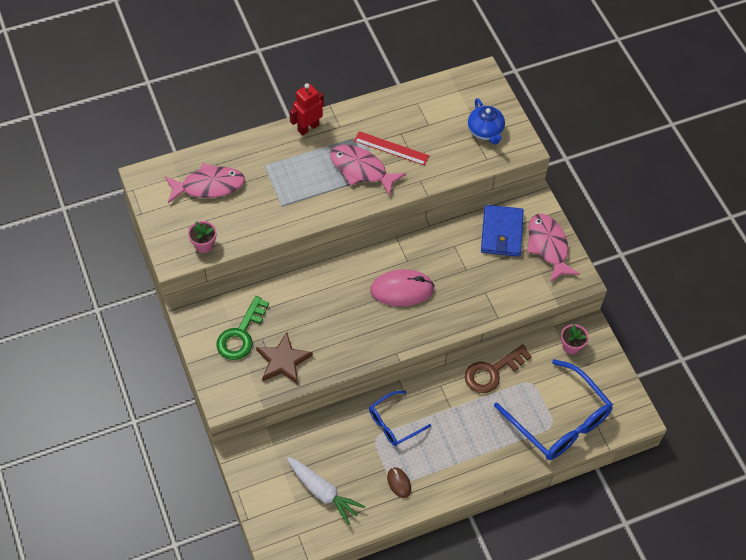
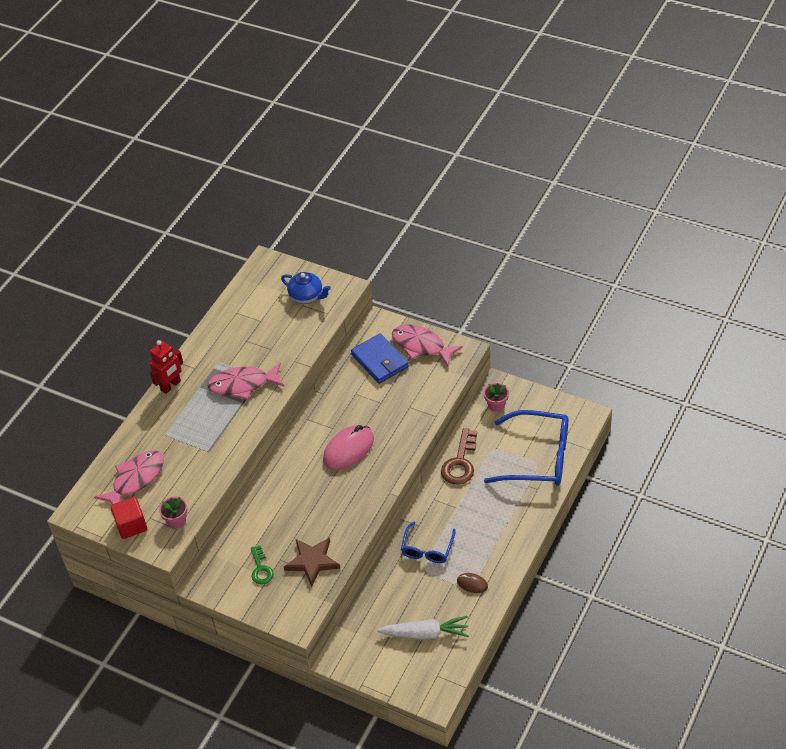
camera: 35 degrees left, 10 degrees down
(170, 221) = (131, 525): none -> red cube
(241, 334) = (261, 569): green key -> green key, size x0.62
(308, 127) = (171, 386): red robot -> red robot turned 150 degrees counterclockwise
(391, 148) = (250, 355): red ruler -> none

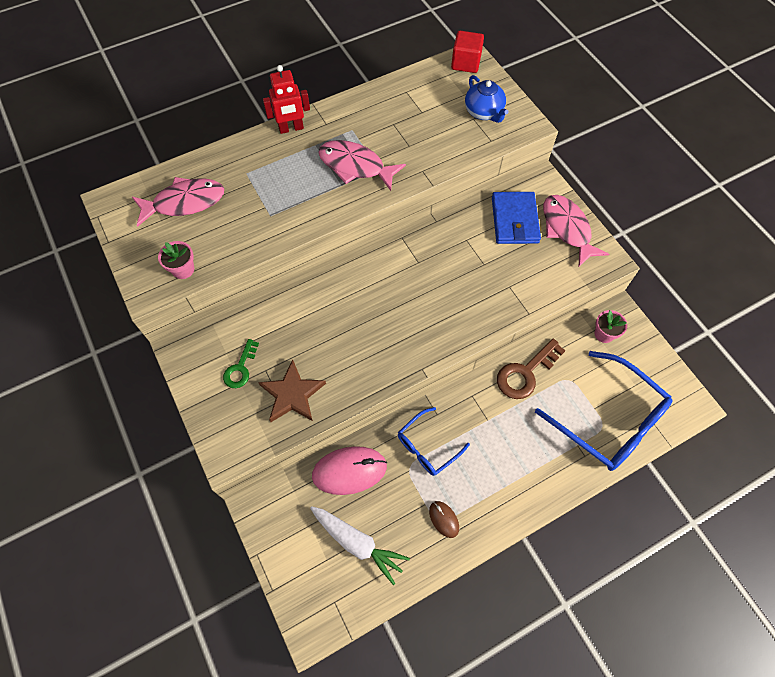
camera: 30 degrees right, 15 degrees up
(131, 525) = (141, 247): red cube -> red cube (465, 63)
(348, 449) = (417, 295): pink mouse -> pink mouse (349, 471)

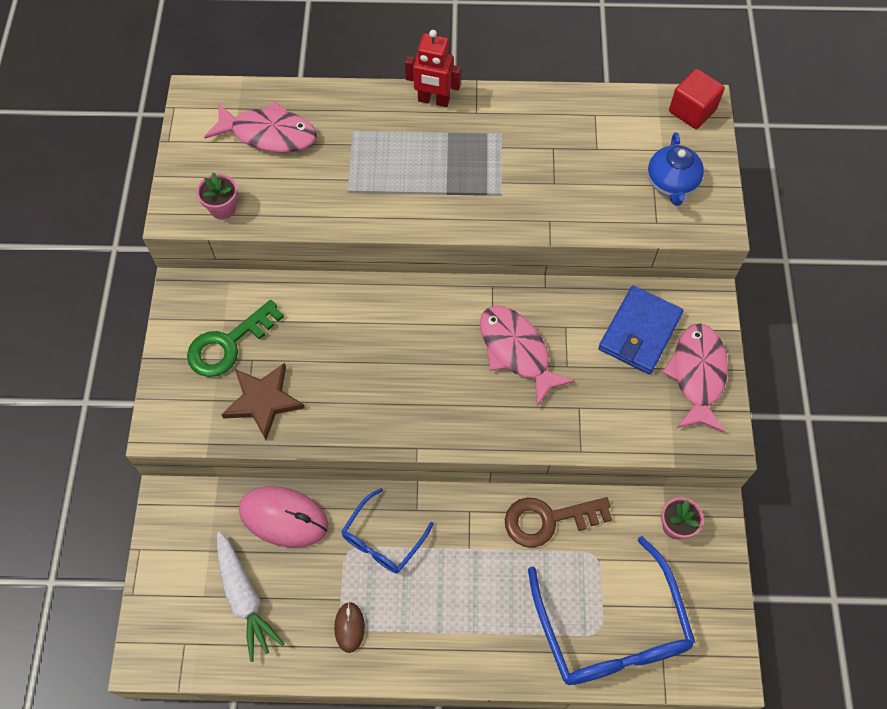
camera: 30 degrees right, 0 degrees up
(240, 368) = (228, 344): green key -> green key, size x1.61
(355, 166) = (476, 179): pink fish -> pink fish (516, 351)
(427, 446) = (383, 539): blue glasses -> blue glasses turned 45 degrees counterclockwise

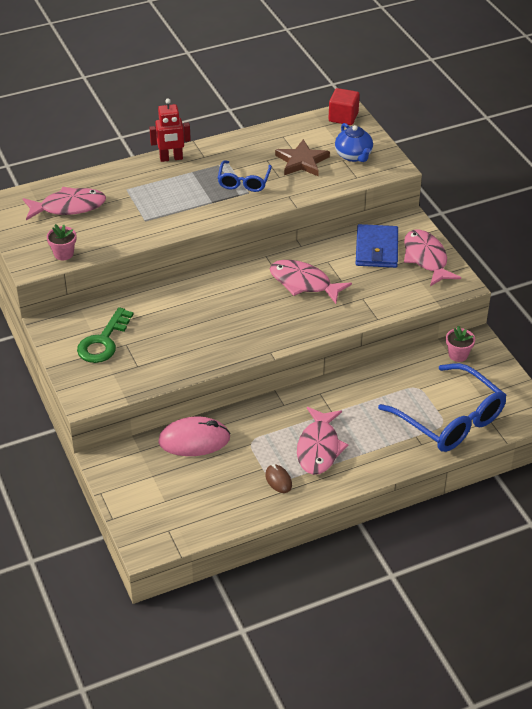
camera: 25 degrees left, 20 degrees down
(244, 598) = (195, 491): white carrot -> none
(263, 401) = (149, 362): brown star -> brown star (302, 161)
(383, 539) = (271, 427): blue glasses -> blue glasses (244, 182)
(423, 599) = (319, 448): none -> pink fish
(548, 520) = (375, 379): brown key -> none

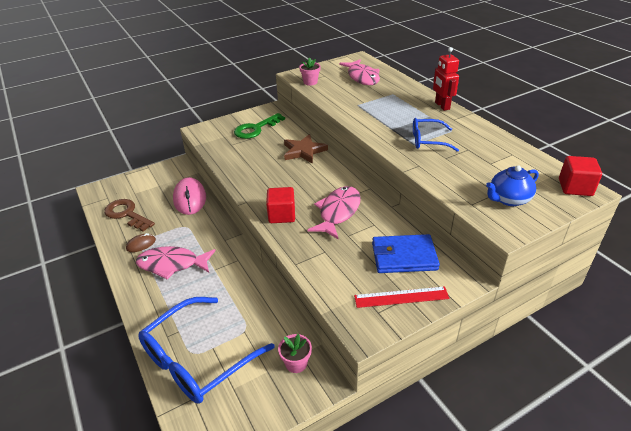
camera: 85 degrees right, 5 degrees down
(103, 341) = (256, 129): green key -> green key turned 60 degrees counterclockwise
(213, 502) = (127, 214): none -> brown key
(301, 324) = (282, 215): none -> red cube
(302, 161) = (477, 168): brown star -> brown star (304, 151)
(426, 258) = (401, 297): pink fish -> red ruler

